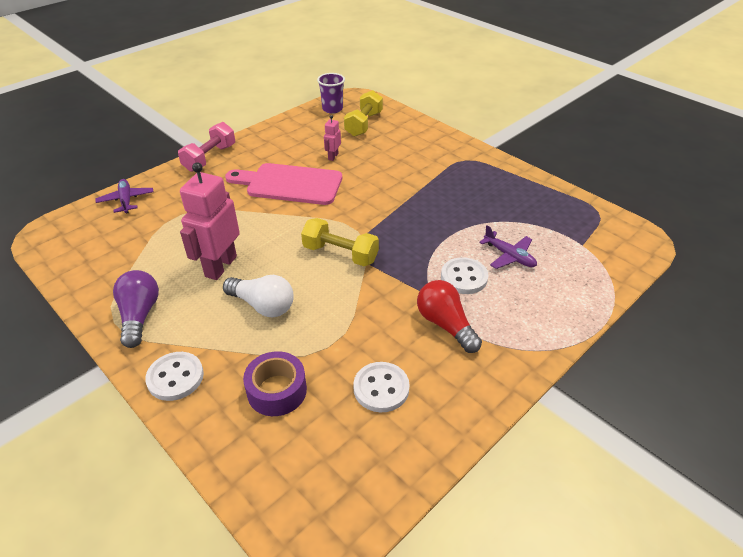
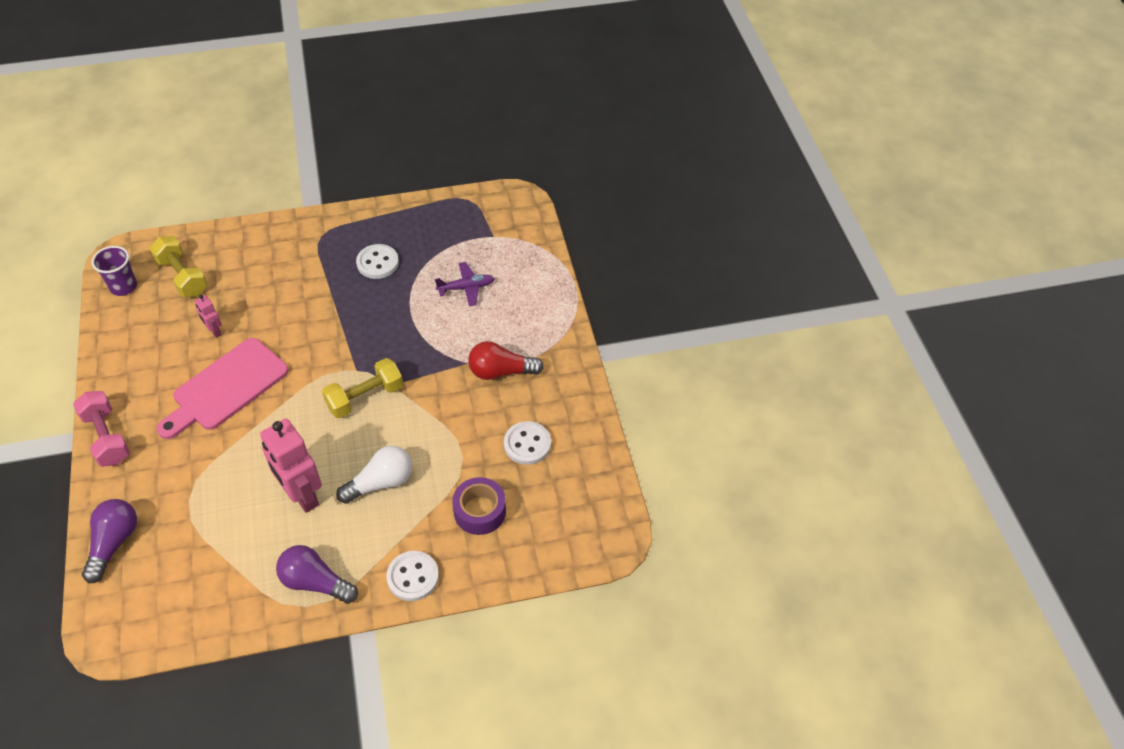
camera: 60 degrees left, 10 degrees up
(126, 200) = (114, 543): purple plane -> purple light bulb
(464, 277) = (464, 330): white button -> white button (377, 263)

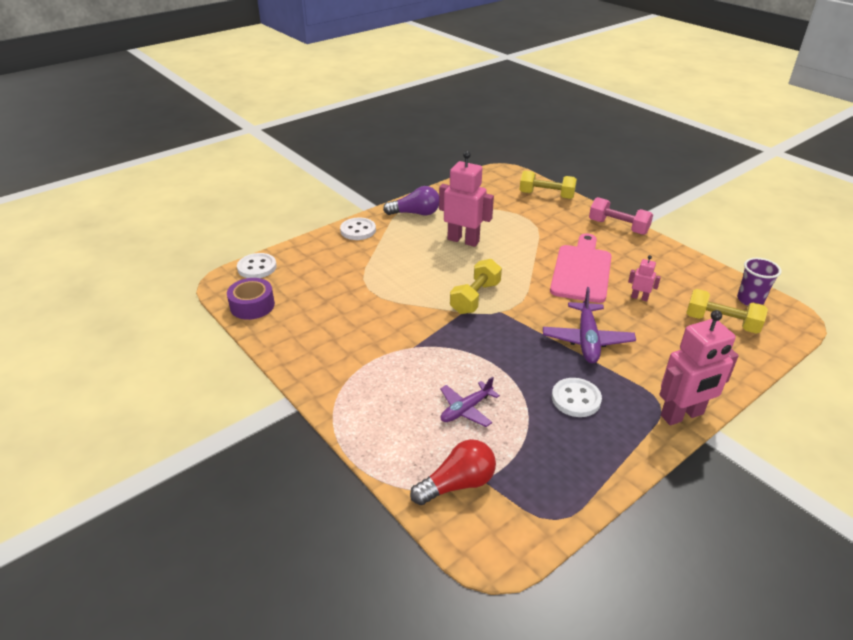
camera: 155 degrees right, 15 degrees down
(114, 543) = (546, 195): purple light bulb -> yellow dumbbell
(313, 307) = (587, 340): none -> purple plane
(317, 222) = (682, 415): none -> pink robot
(381, 482) = (417, 260): white light bulb -> none
(479, 511) = (335, 267): purple tape -> purple tape (252, 305)
(501, 371) = (377, 351): red light bulb -> red light bulb (457, 484)
(527, 444) = (322, 311): white button -> white button (257, 267)

